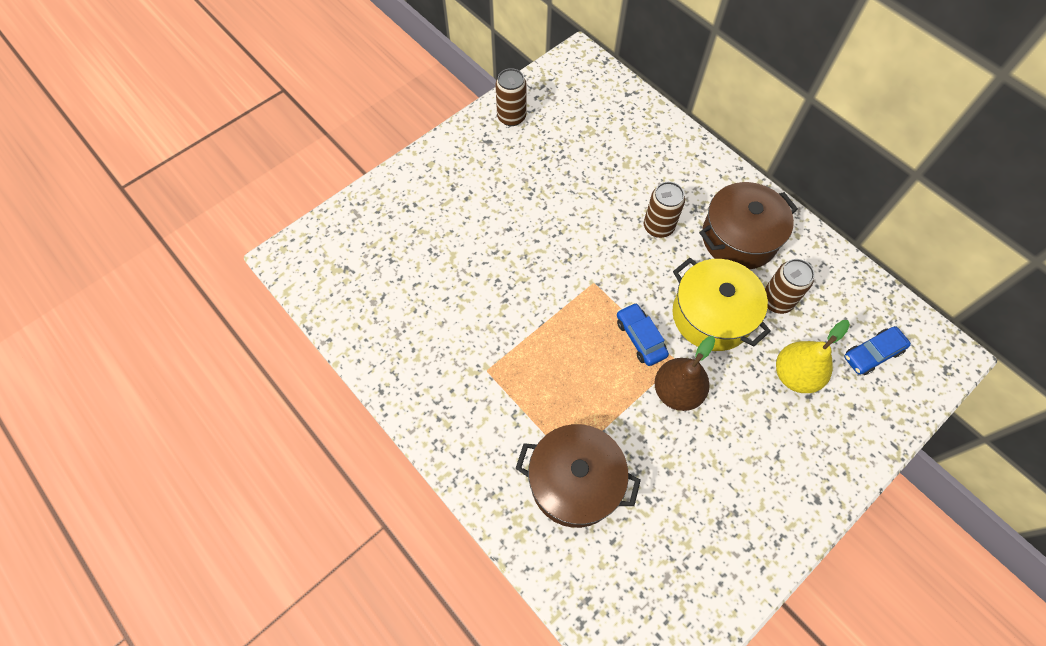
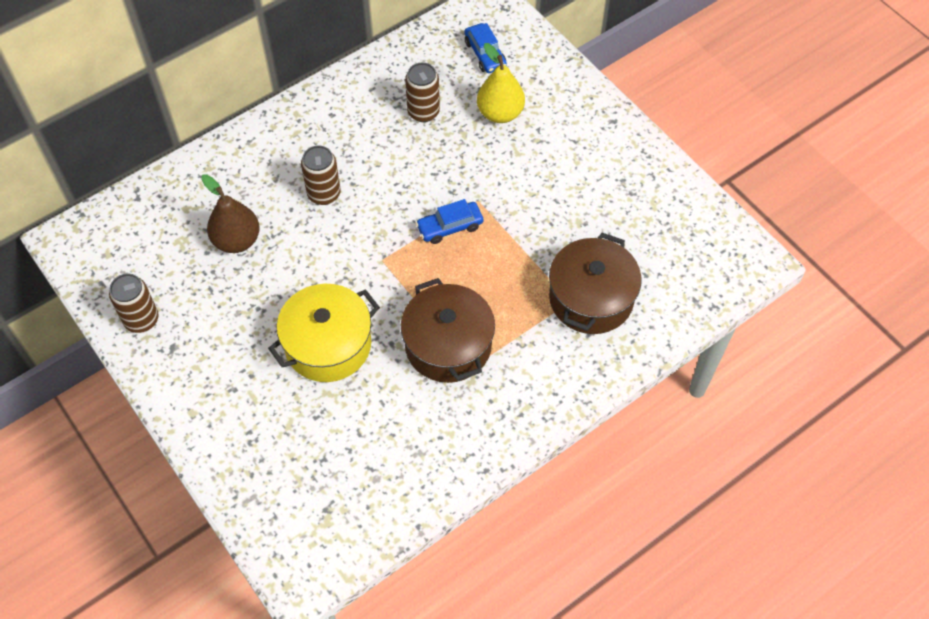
camera: 85 degrees left, 5 degrees down
(676, 391) = (508, 205): brown pear -> brown pear (237, 240)
(711, 315) = (432, 165): yellow pot -> yellow pot (328, 345)
(739, 238) = (349, 128): brown pot -> brown pot (448, 345)

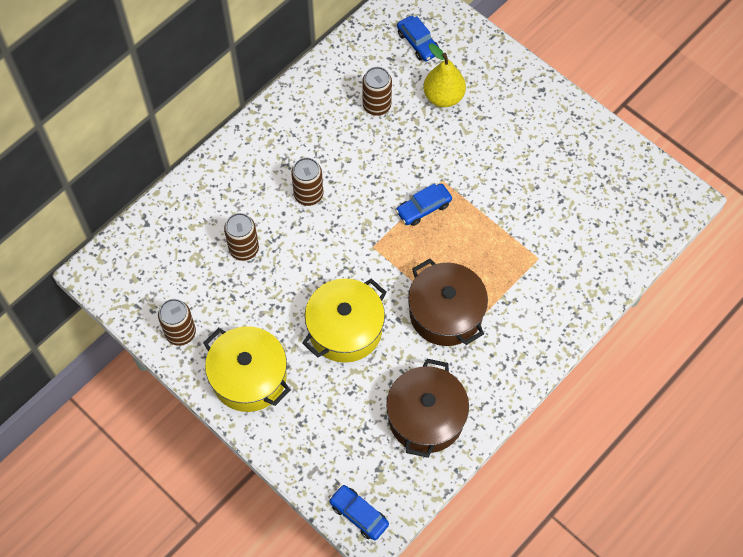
camera: 10 degrees left, 5 degrees up
(205, 380) = (249, 377): none -> yellow pot
(237, 240) = (244, 249): brown pear -> brown can
(290, 558) = (359, 514): none -> blue car
(591, 298) = (555, 253): brown pot -> brown pot (426, 417)

